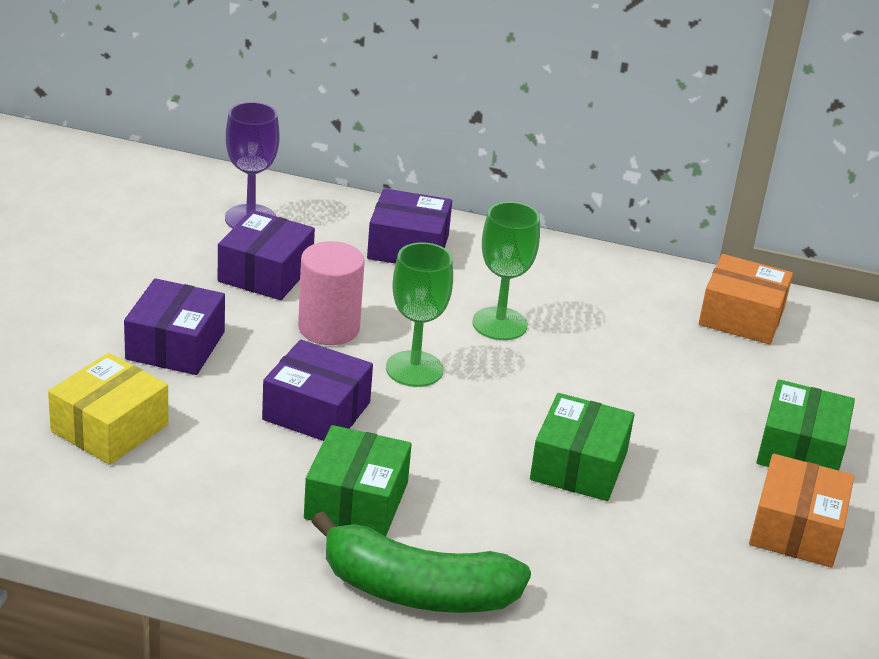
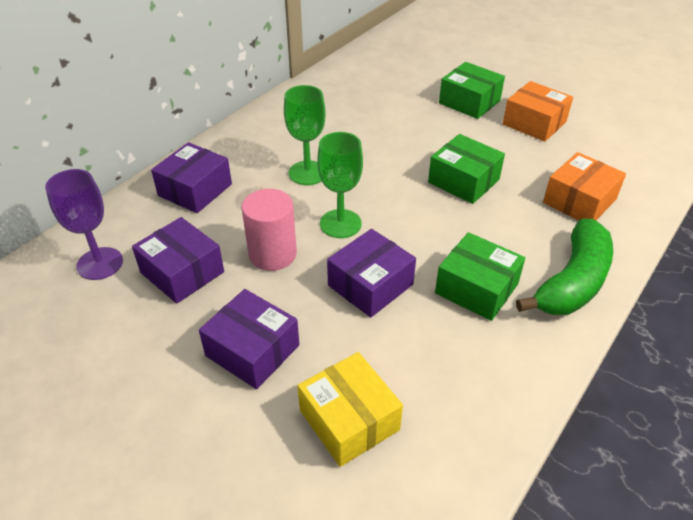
camera: 65 degrees left, 10 degrees up
(741, 317) = (344, 84): orange box -> orange box (579, 201)

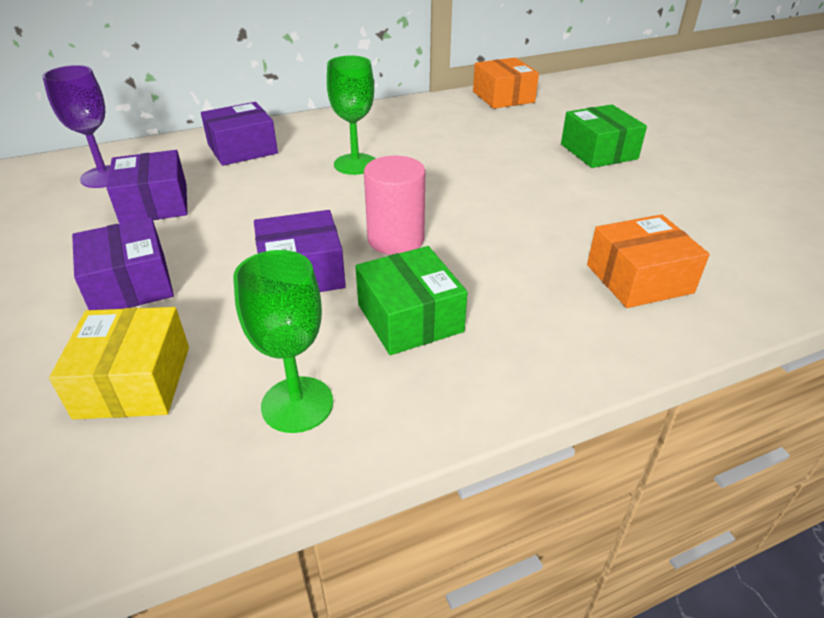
camera: 30 degrees right, 5 degrees down
(272, 254) = (244, 216): pink cylinder -> pink cylinder (396, 239)
(340, 224) = (336, 212): green goblet -> green goblet (297, 404)
(463, 181) = (511, 216): green box -> none
(534, 123) = (660, 189): orange box -> orange box (503, 97)
(572, 282) = (537, 356): green banana -> none

